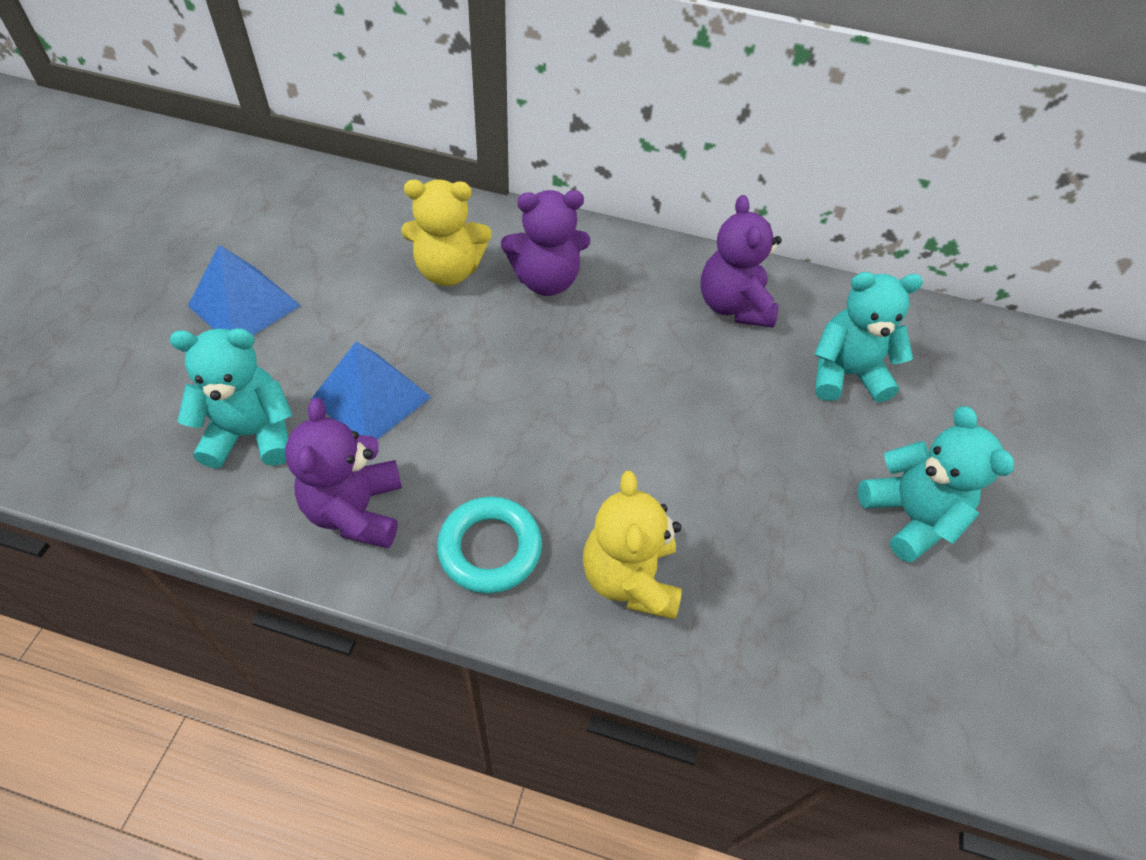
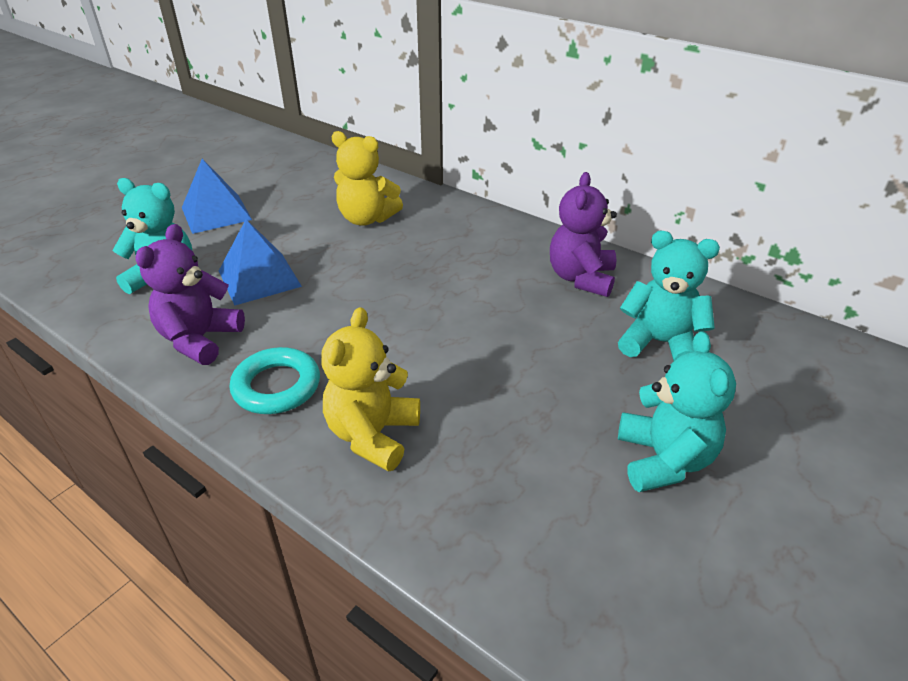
camera: 25 degrees right, 15 degrees down
(546, 280) = (435, 236): purple teddy bear -> none

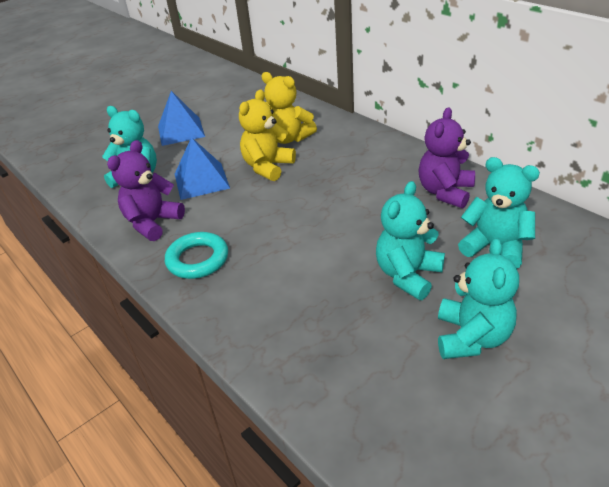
camera: 15 degrees right, 0 degrees up
(373, 435) = (256, 299): yellow teddy bear -> yellow teddy bear (267, 167)
(564, 386) = (408, 275): none -> turquoise teddy bear

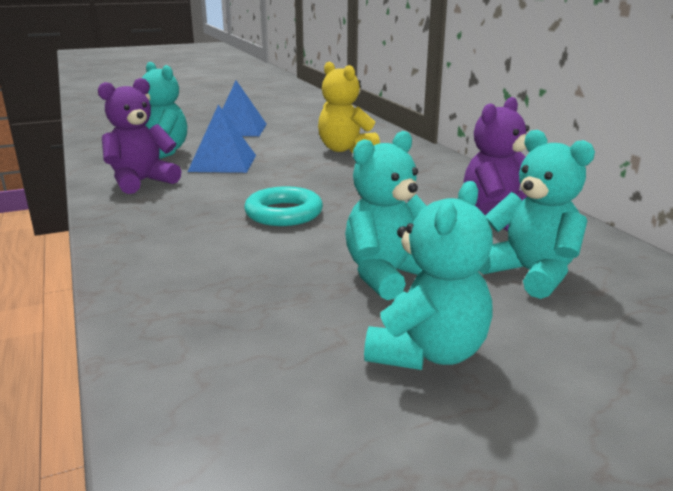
camera: 15 degrees right, 15 degrees down
(197, 259) = (156, 215): turquoise ring -> turquoise ring (284, 213)
(267, 167) = (302, 165): yellow teddy bear -> none

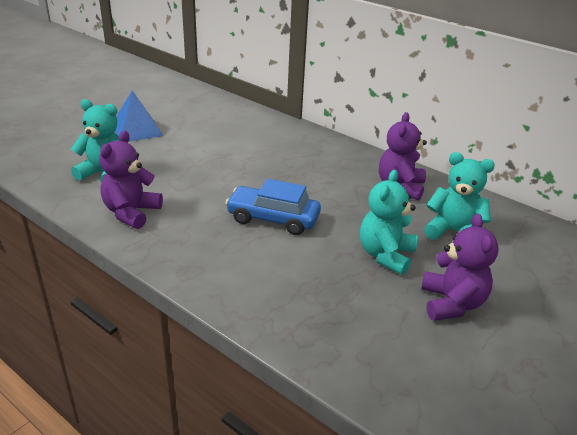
camera: 30 degrees left, 10 degrees up
(223, 163) = (171, 175): blue pyramid -> none
(284, 213) = (273, 219): turquoise ring -> blue car
(345, 149) = (246, 139): yellow teddy bear -> none
(427, 352) = (451, 303): turquoise teddy bear -> purple teddy bear

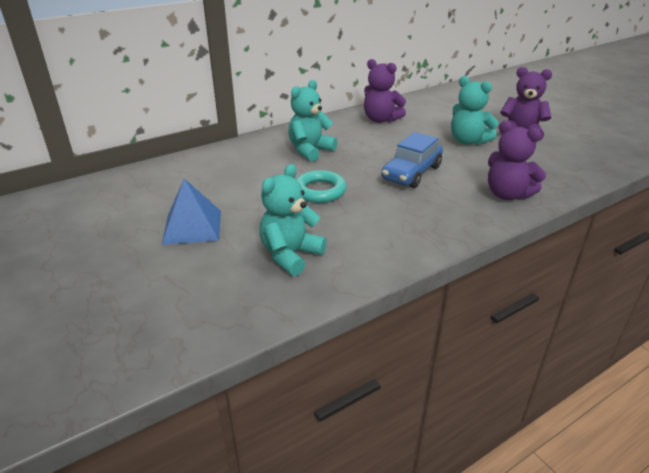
camera: 70 degrees left, 0 degrees up
(131, 213) = (381, 242): purple teddy bear -> purple teddy bear (507, 195)
(211, 172) = (319, 191): none -> turquoise ring
(453, 232) = (443, 116): turquoise teddy bear -> turquoise teddy bear (310, 150)

